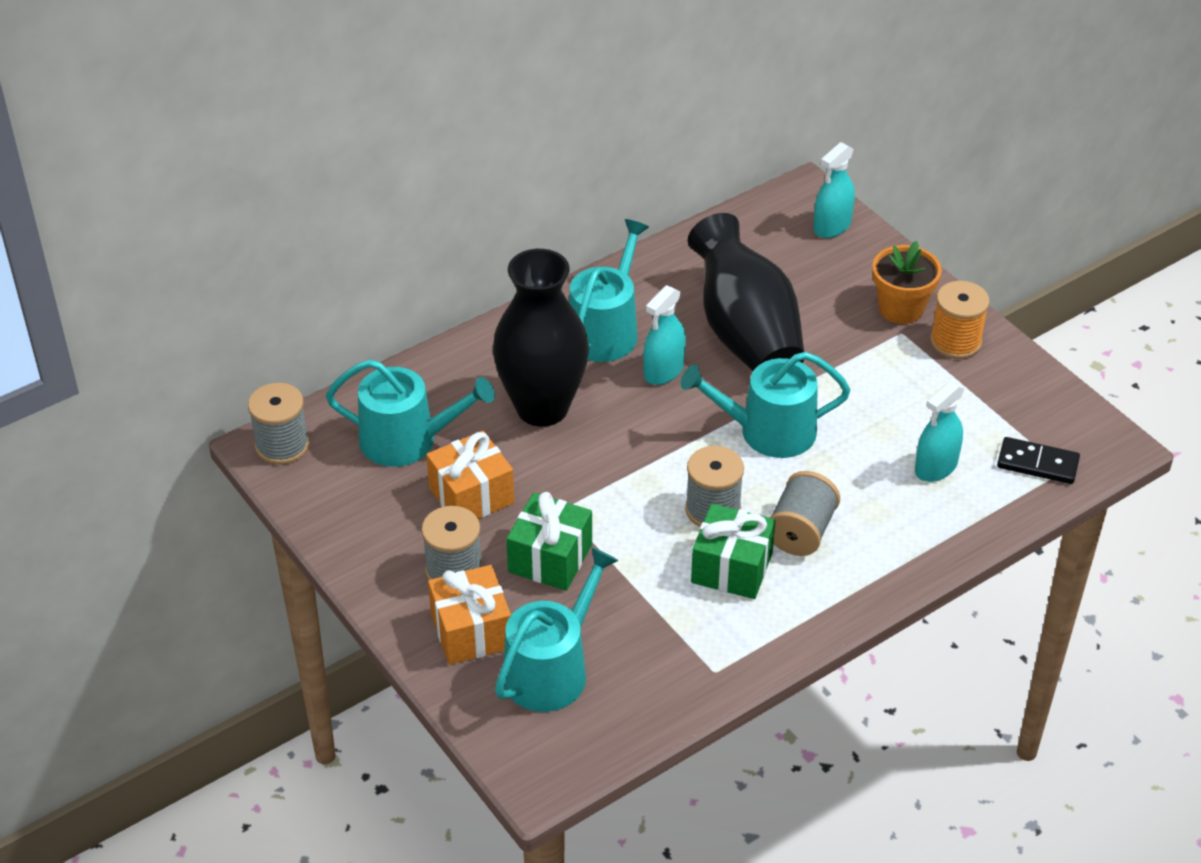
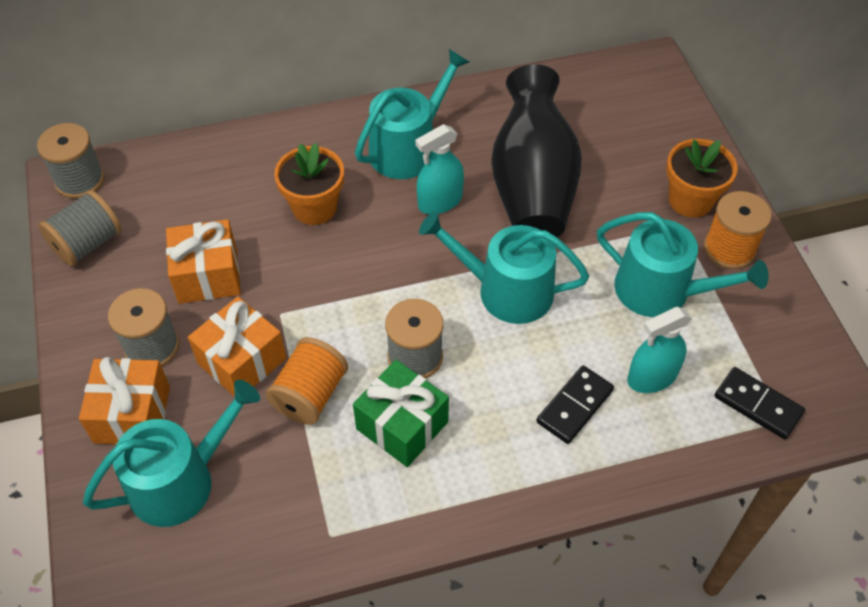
camera: 20 degrees right, 10 degrees up
(408, 440) = (184, 205): turquoise watering can -> turquoise watering can (662, 291)
(542, 408) = (314, 207): black vase -> orange flower pot
(550, 558) = (242, 361): green gift -> orange gift
(632, 567) = (310, 395): none -> orange spool
(801, 531) = (487, 407): grey spool -> grey spool (88, 243)
(832, 226) = (661, 102): turquoise spray bottle -> none
(879, 509) = (574, 406): none -> black domino

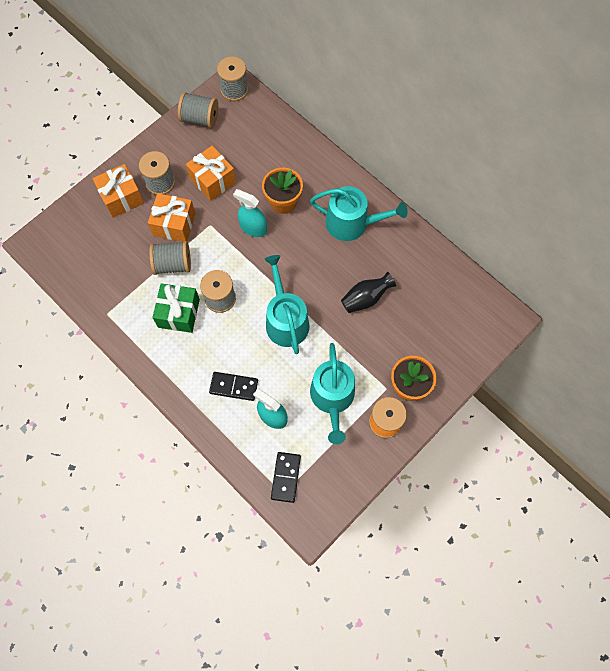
camera: 60 degrees right, 15 degrees up
(181, 480) = (101, 238): turquoise watering can -> none
(310, 395) = (173, 264): orange spool -> grey spool
(440, 201) = (325, 258): turquoise spray bottle -> turquoise spray bottle (253, 228)
(532, 185) = (366, 298): black vase -> black vase, size x0.49

